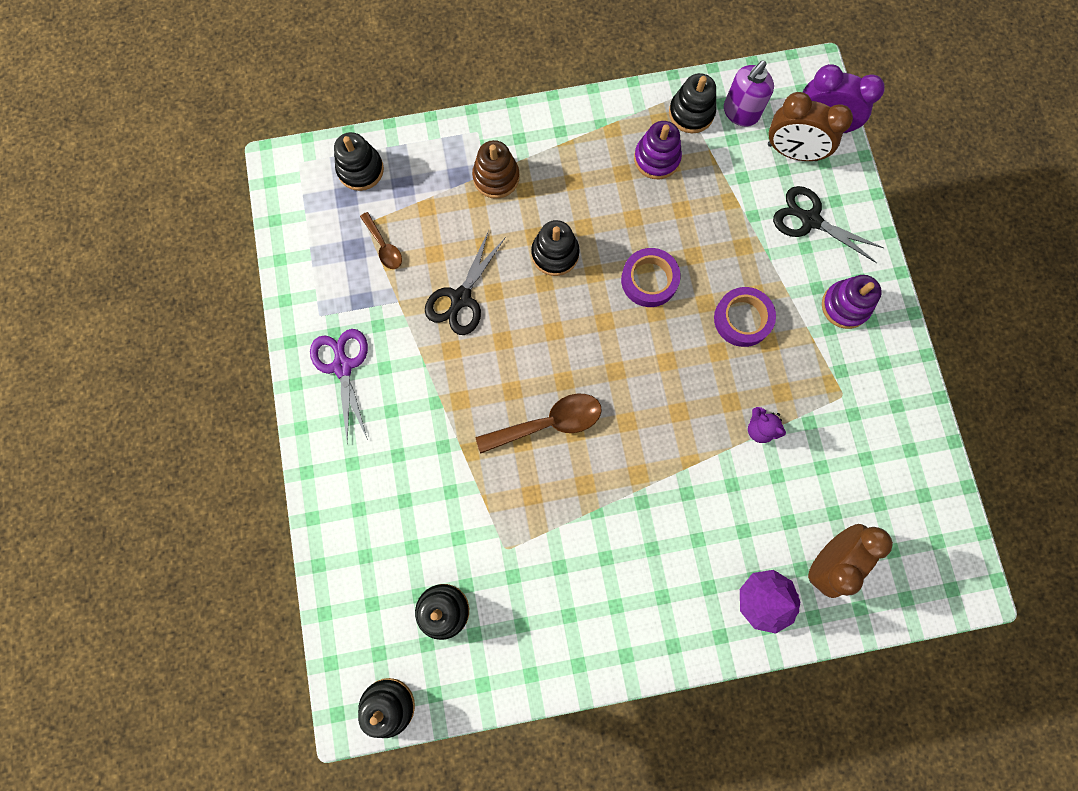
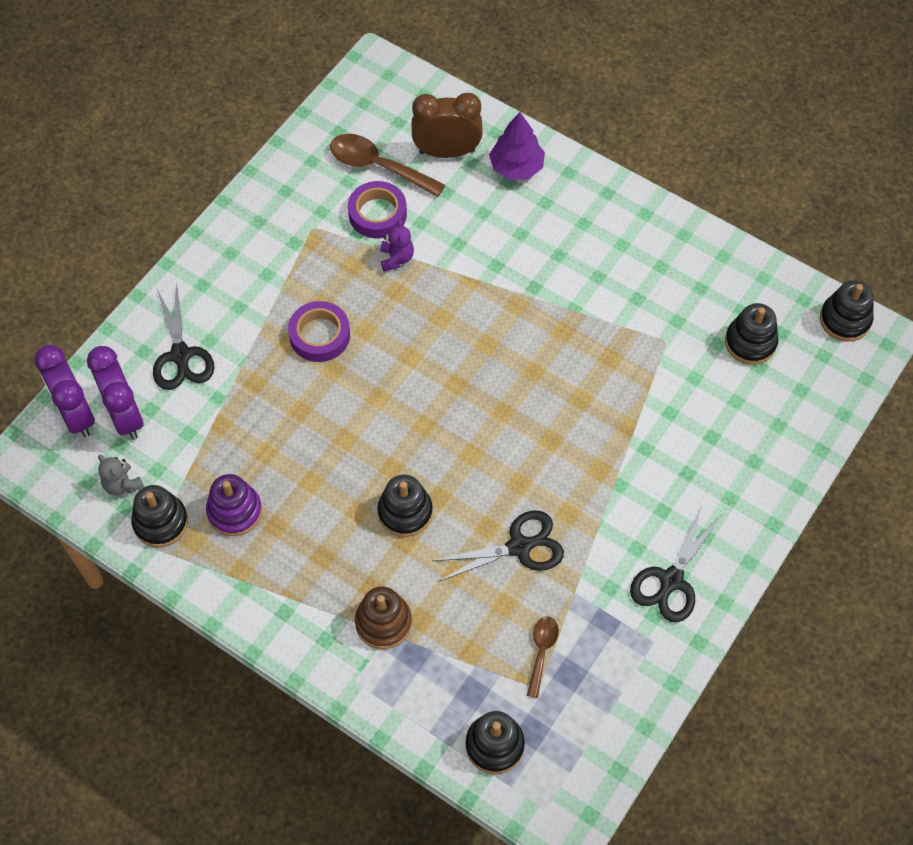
camera: 135 degrees left, 15 degrees down
(342, 366) = (671, 581): purple scissors -> black scissors
(548, 423) = (546, 394): brown spoon -> brown spoon (378, 166)
(649, 280) = (355, 424): purple tape -> purple tape (377, 214)
(740, 113) = (122, 484): purple soap dispenser -> grey teddy bear
(792, 152) = (125, 415): brown clock -> purple clock
(845, 306) = (235, 278): purple stacking toy -> none

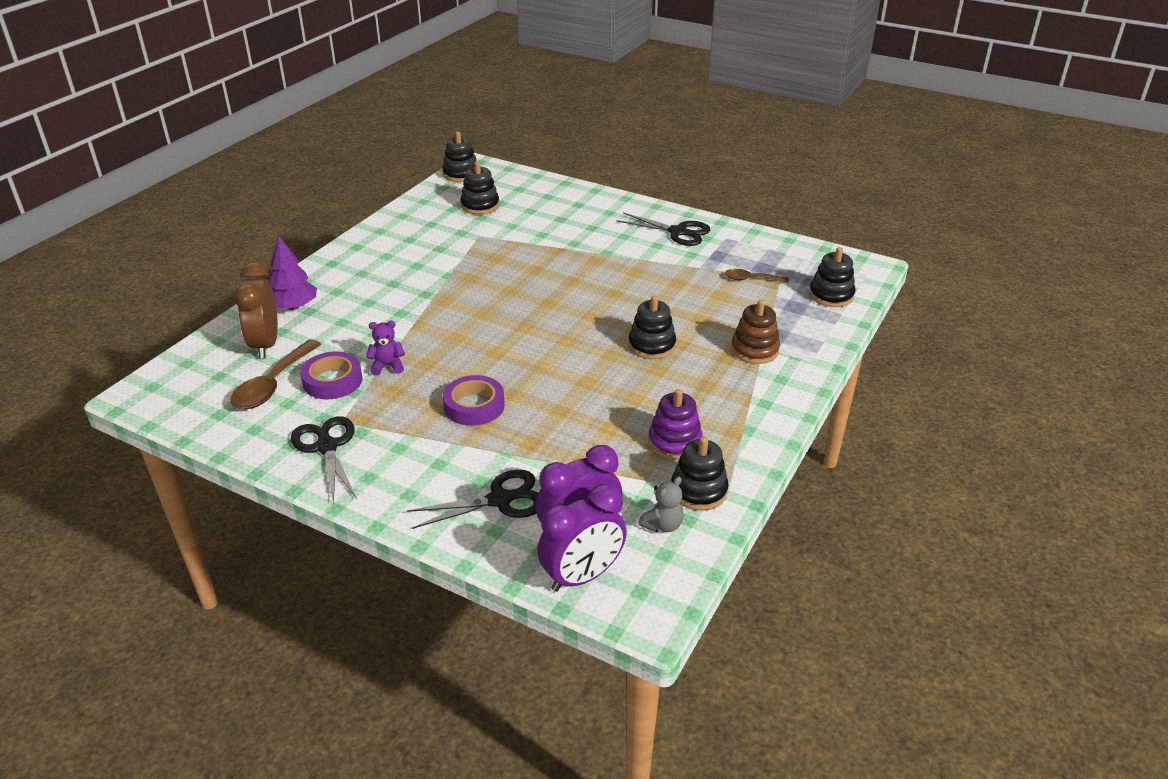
camera: 95 degrees left, 25 degrees down
(520, 546) = (668, 291): black scissors -> black scissors (326, 446)

